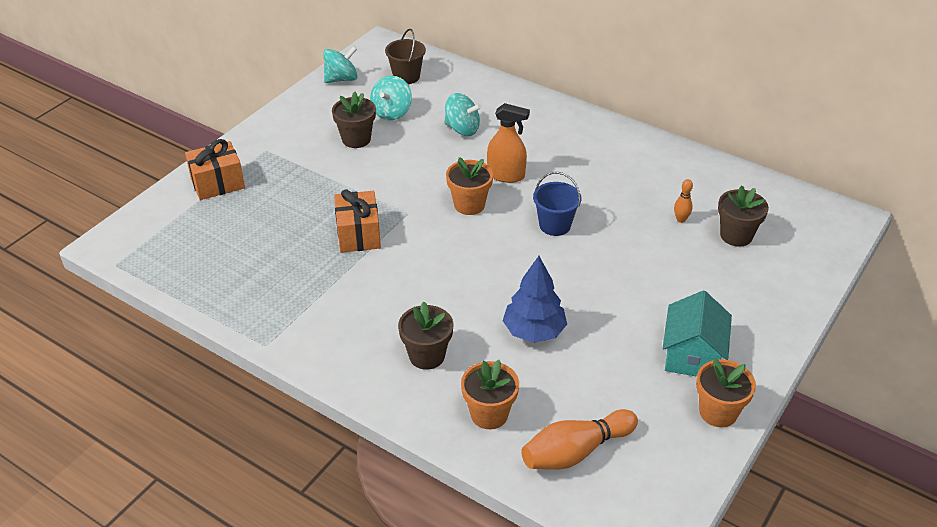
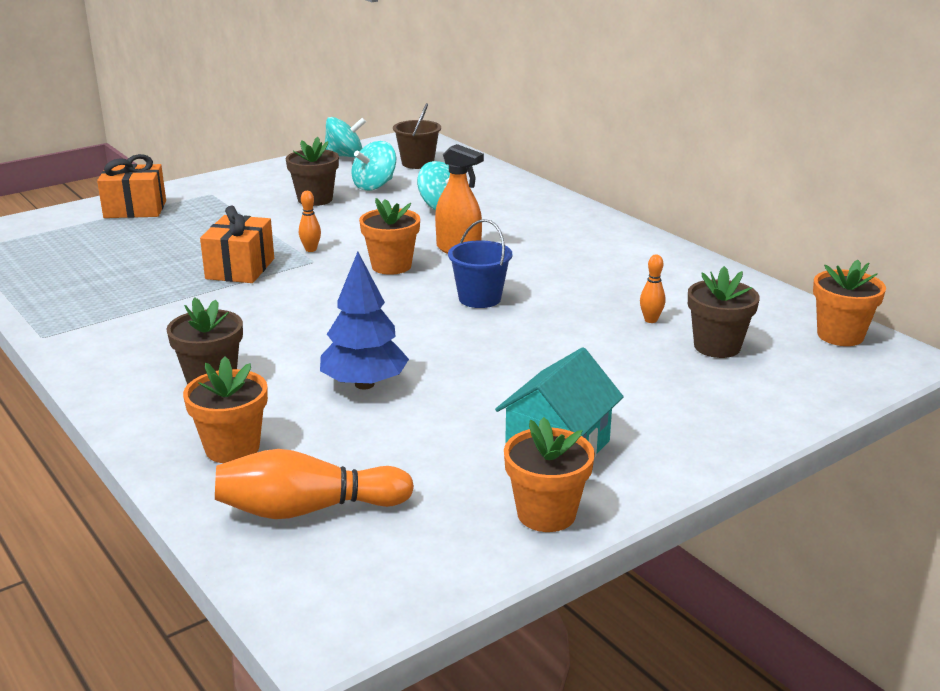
camera: 20 degrees right, 15 degrees down
(396, 200) = (311, 249): none -> orange bowling pin
(804, 205) = (840, 335): none -> orange flower pot

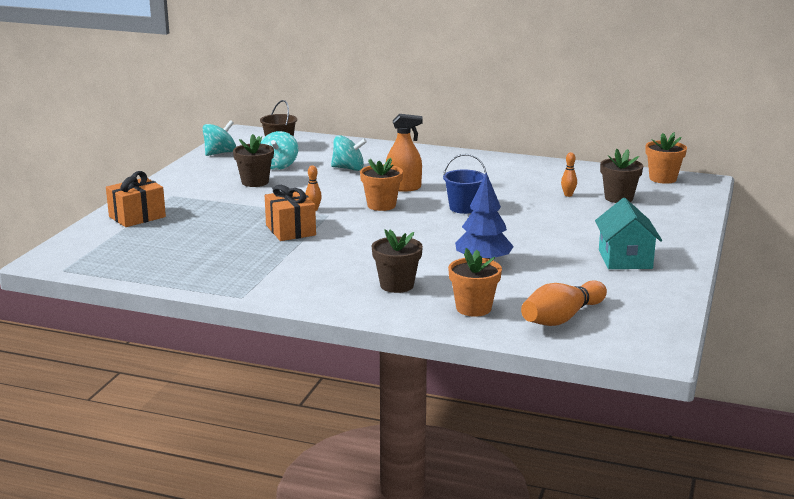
camera: 35 degrees left, 5 degrees down
(546, 514) = (666, 284): orange flower pot -> none

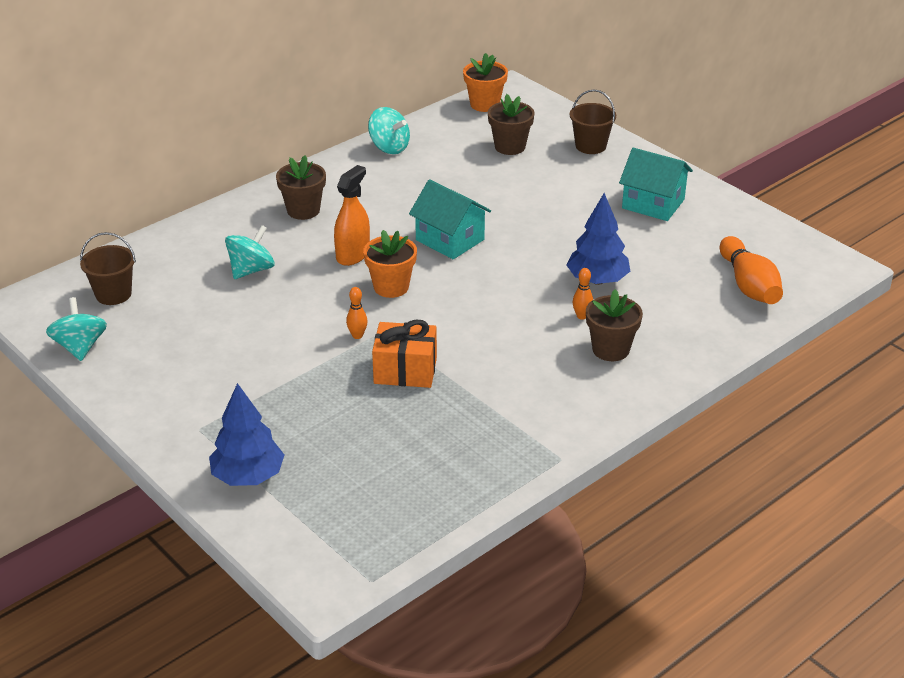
camera: 60 degrees left, 15 degrees up
(137, 217) = (248, 476): orange gift -> blue tree
(255, 182) = (222, 350): brown flower pot -> brown flower pot (303, 210)
(278, 166) = (183, 316): turquoise spinning top -> turquoise spinning top (389, 147)
(464, 208) = (450, 240): blue bucket -> turquoise house
(473, 308) = (696, 324): orange flower pot -> none
(568, 195) = (474, 169): orange bowling pin -> orange bowling pin (581, 316)
(671, 221) = (590, 146): none -> brown bucket

